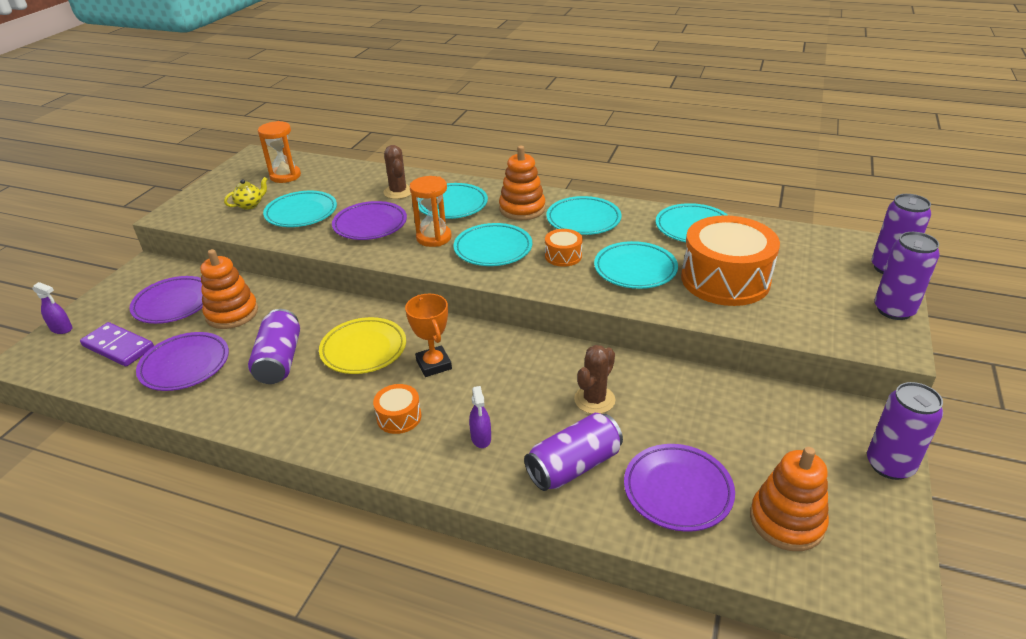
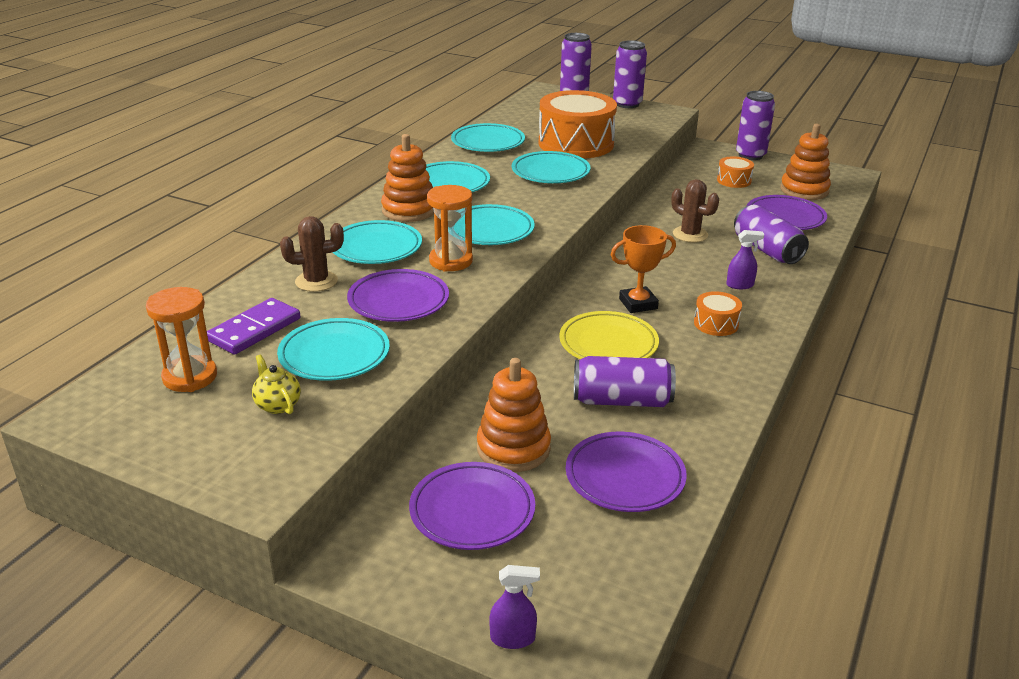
camera: 85 degrees left, 5 degrees down
(61, 329) = (513, 638): purple spray bottle -> purple spray bottle turned 60 degrees clockwise
(118, 347) = (575, 553): purple domino -> purple domino (254, 330)
(563, 256) = (516, 199): orange drum -> orange drum (734, 180)

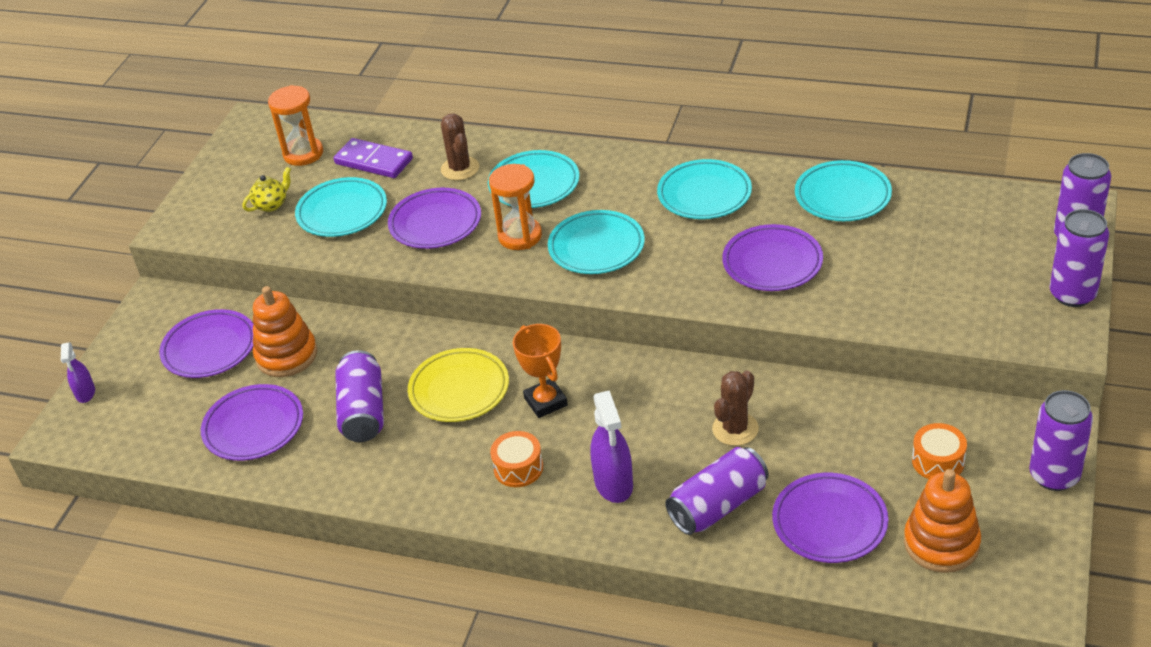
camera: 85 degrees right, 10 degrees up
(409, 210) = (625, 183): orange stacking toy -> none
(550, 172) = (772, 263): turquoise plate -> purple plate
(576, 144) = (880, 268): orange drum -> none
(740, 285) = (614, 484): purple spray bottle -> purple spray bottle, size x1.69

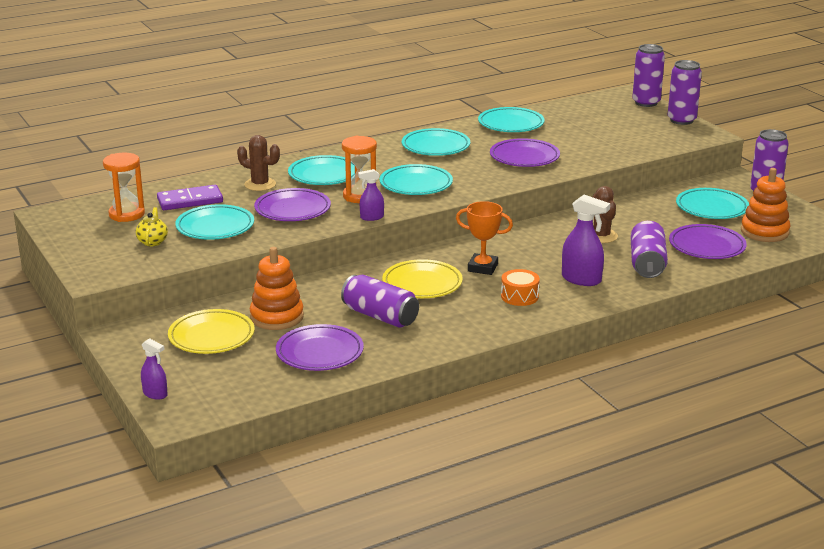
camera: 50 degrees left, 15 degrees down
(210, 348) = (211, 336): purple plate -> yellow plate
(484, 276) = (371, 217): none -> purple spray bottle
(938, 461) = (711, 208): orange drum -> turquoise plate

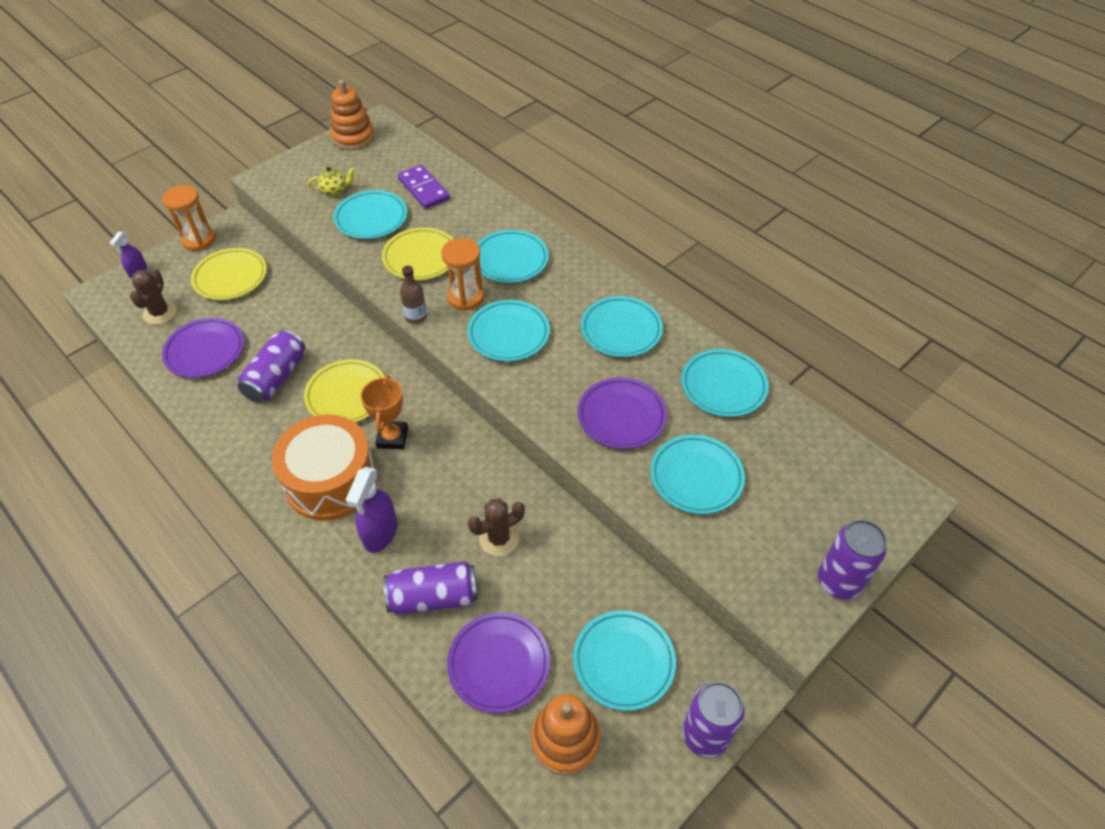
camera: 75 degrees right, 25 degrees up
(127, 214) = (386, 162): orange hourglass -> orange hourglass (199, 240)
(260, 184) = (473, 222): brown cactus -> brown cactus (160, 313)
(277, 317) = (268, 308): orange stacking toy -> orange stacking toy (353, 137)
(292, 210) = (420, 258): purple plate -> yellow plate
(371, 217) = (416, 317): purple spray bottle -> brown bottle
(519, 296) = (331, 481): orange drum -> orange drum, size x2.21
(589, 143) = (696, 477): none -> turquoise plate
(646, 102) = (886, 528): purple can -> none

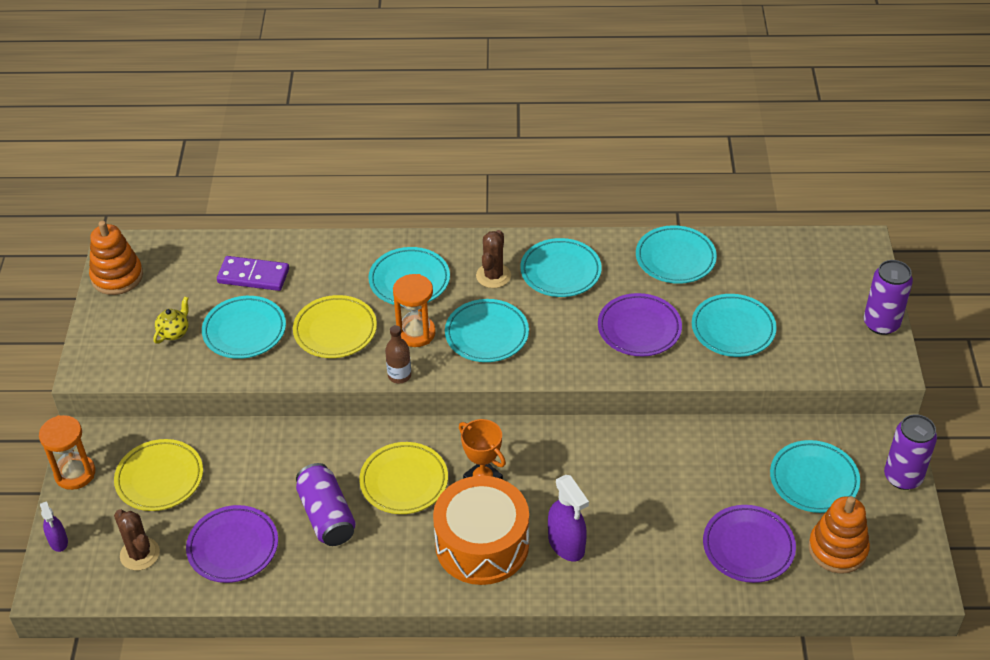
camera: 45 degrees left, 5 degrees down
(433, 597) = (657, 548): purple can -> none
(499, 538) = (648, 479): brown cactus -> brown cactus (493, 276)

